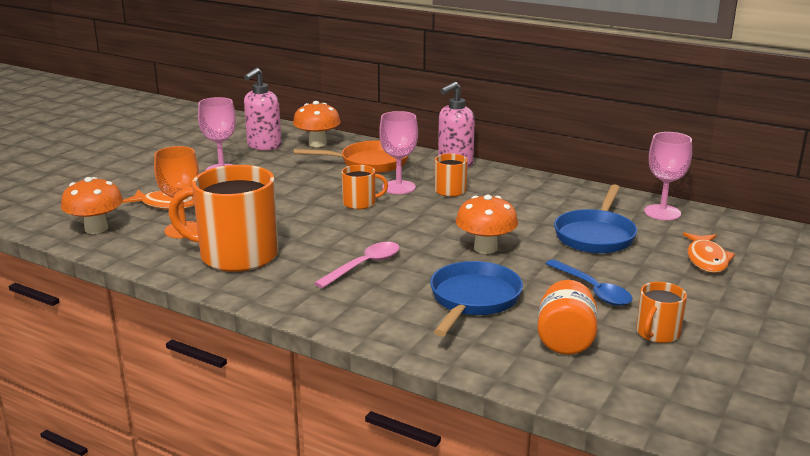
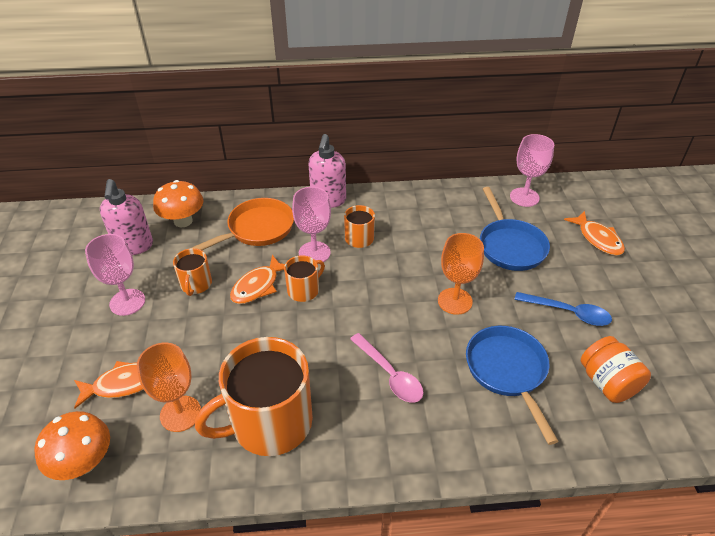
camera: 35 degrees left, 20 degrees up
(327, 190) = (258, 286): none -> orange fish
(364, 265) = (390, 374): pink spoon -> pink spoon turned 135 degrees clockwise
(485, 248) = (455, 301): orange mushroom -> orange goblet
(657, 333) = (647, 339): orange mug -> orange mug (196, 284)

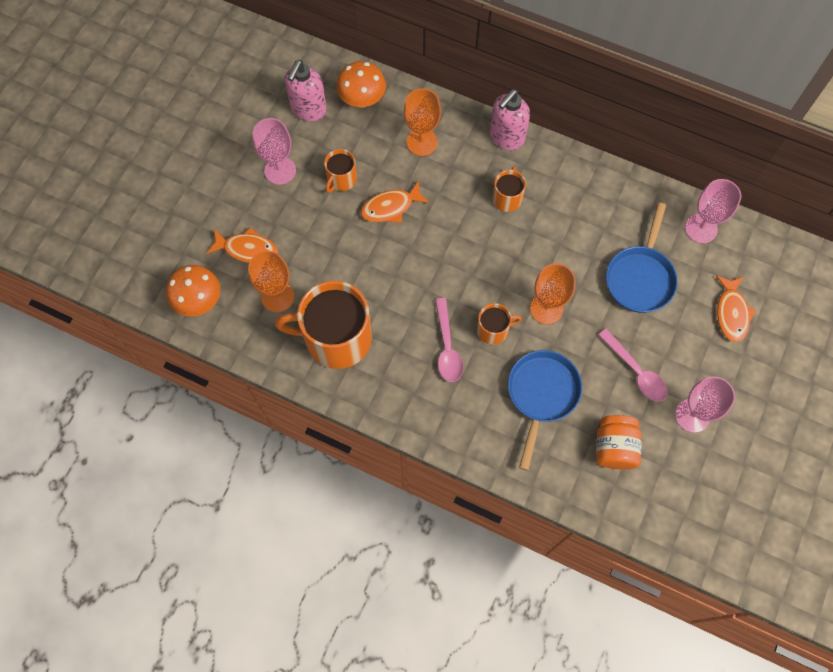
camera: 30 degrees right, 25 degrees up
(257, 229) = (422, 142): orange pan -> orange goblet
(304, 290) = (426, 231): orange mug -> orange mug (493, 330)
(314, 253) = (457, 195): pink goblet -> pink goblet (692, 415)
(568, 312) = (636, 371): blue spoon -> pink spoon

